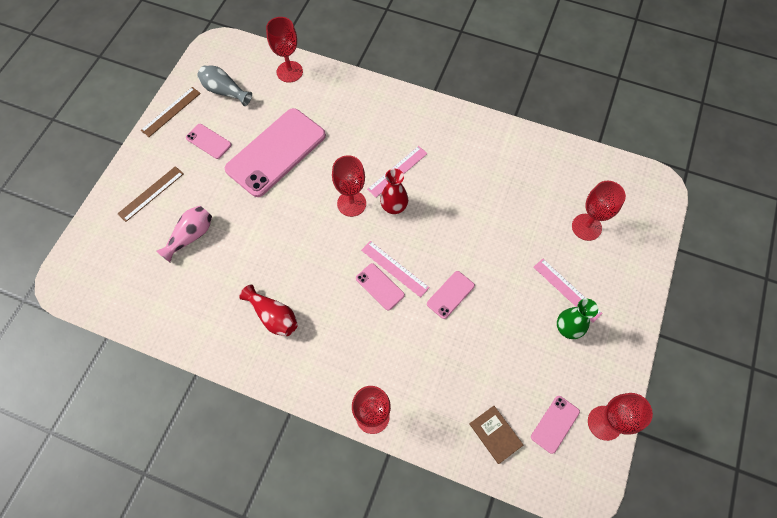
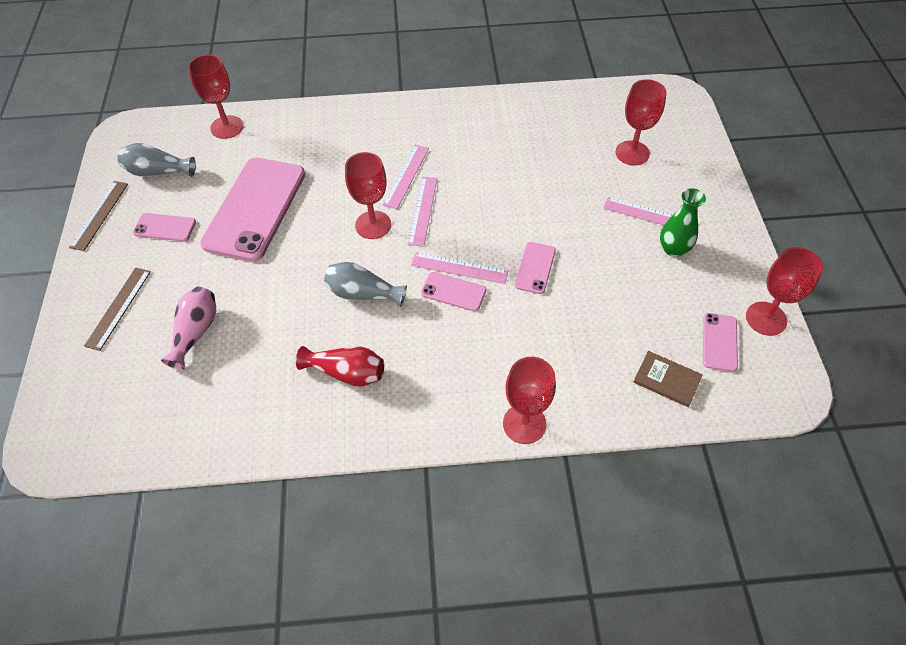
camera: 25 degrees left, 10 degrees down
(315, 258) = (363, 293): none -> grey vase
(394, 207) = (423, 210): red vase -> pink ruler

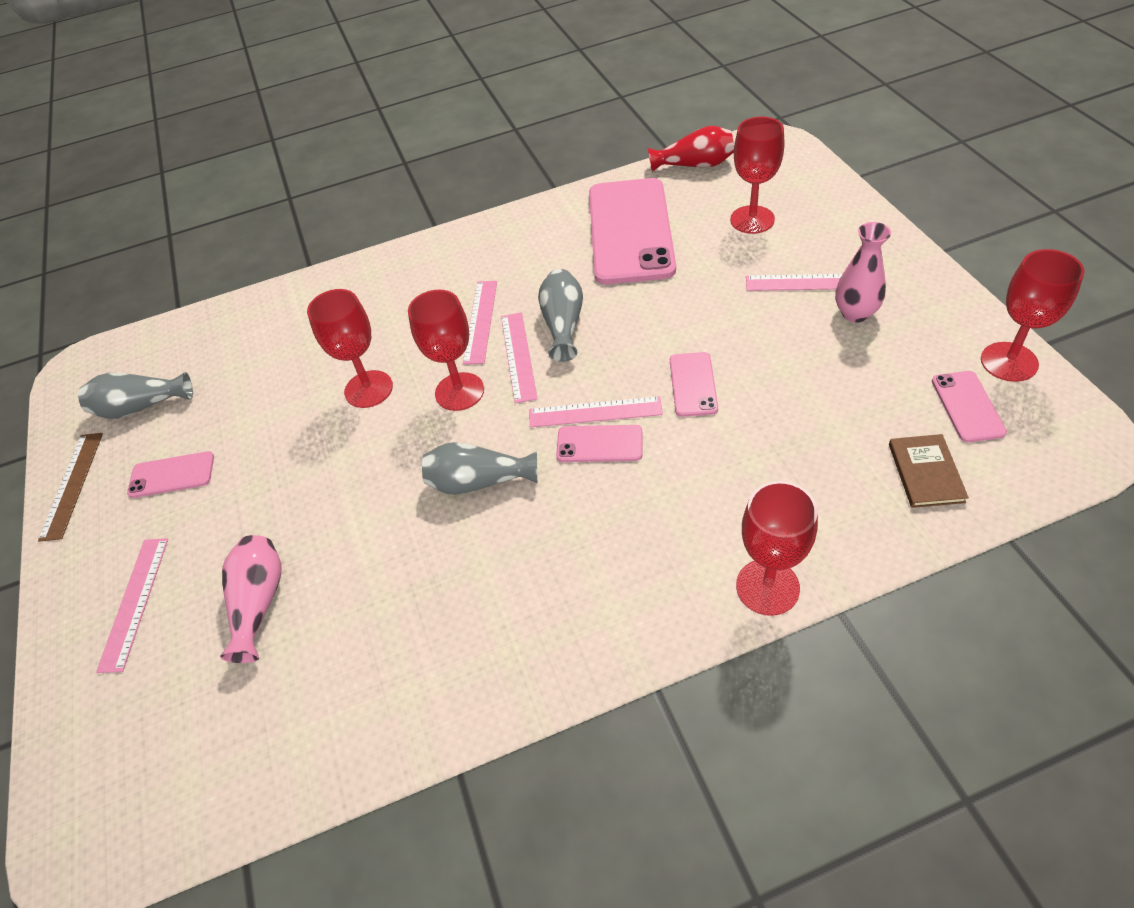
camera: 10 degrees left, 5 degrees down
(118, 308) = (134, 602): brown ruler -> pink ruler
(227, 127) = (220, 327): red goblet -> red goblet (368, 389)
(255, 208) = (292, 415): pink phone -> pink phone (630, 231)
(347, 373) = (495, 593): red vase -> red vase (694, 165)
(462, 196) = (563, 324): none -> grey vase
(667, 380) = (925, 472): brown book -> brown book turned 75 degrees clockwise
(673, 249) = (855, 313): green vase -> pink vase

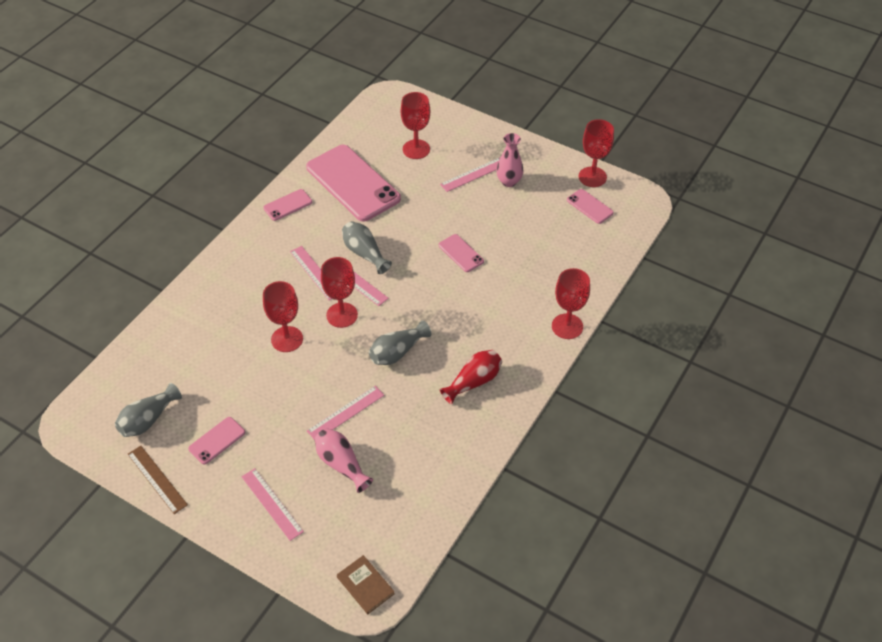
camera: 45 degrees left, 0 degrees up
(595, 412) = (424, 290): pink ruler -> pink ruler (346, 413)
(599, 444) = (441, 304): pink phone -> pink phone (288, 205)
(694, 165) = (354, 126): red vase -> red vase (473, 382)
(925, 472) = (593, 245): brown book -> brown book (365, 585)

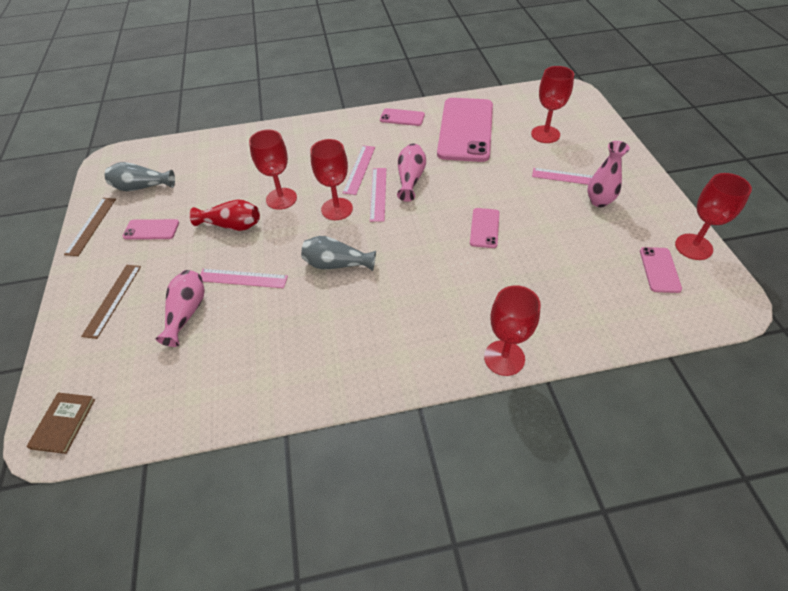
camera: 50 degrees right, 0 degrees up
(272, 504) = (112, 300): pink ruler -> brown ruler
(364, 253) = (410, 179): grey vase -> pink vase
(473, 382) = (360, 336): red vase -> red vase (232, 225)

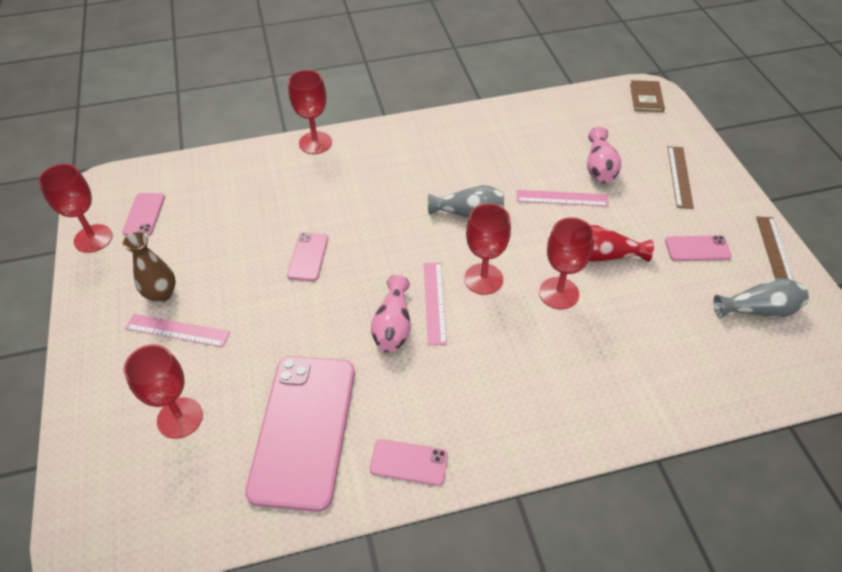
camera: 175 degrees right, 0 degrees up
(359, 169) = (465, 343): pink ruler -> none
(599, 201) = (161, 294): pink vase -> brown vase

